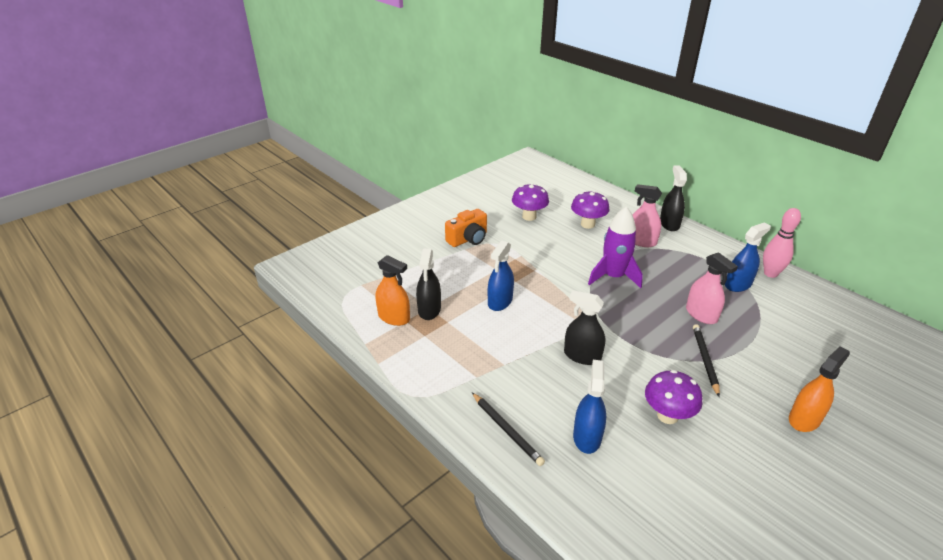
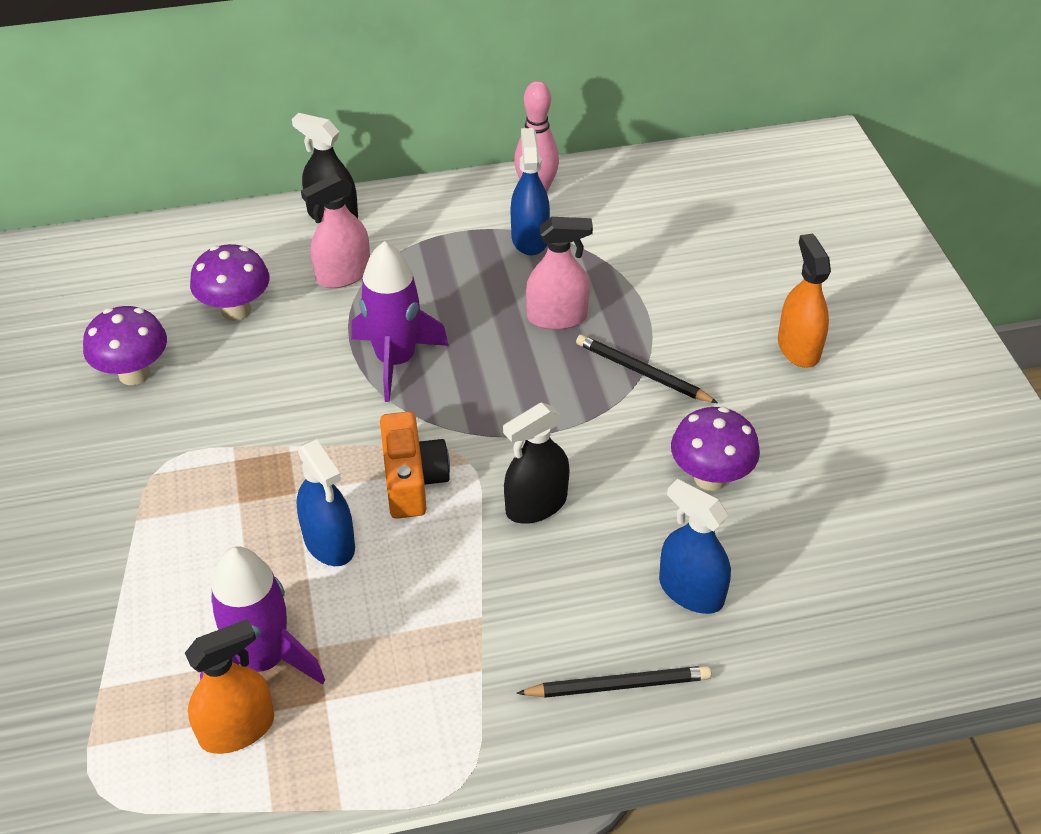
camera: 60 degrees left, 10 degrees up
(429, 310) = (263, 660): black spray bottle -> purple rocket
(468, 239) = (111, 498): orange camera -> orange camera (412, 481)

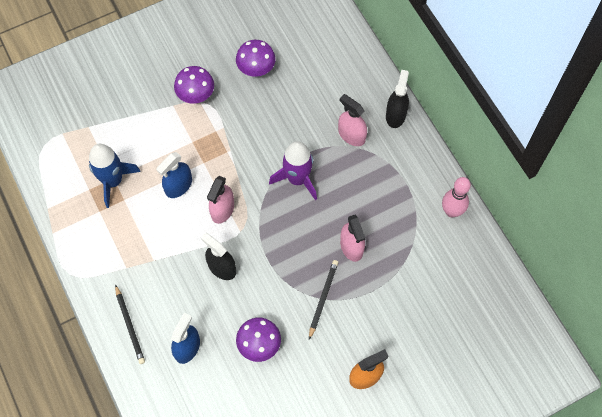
camera: 75 degrees right, 20 degrees up
(236, 310) = (310, 96): purple mushroom -> purple mushroom (196, 96)
(237, 729) = (79, 183): orange spray bottle -> none
(263, 660) = (113, 181): purple rocket -> blue rocket
(412, 481) = (222, 209): orange camera -> pink spray bottle
(529, 238) = (410, 218): blue spray bottle -> none

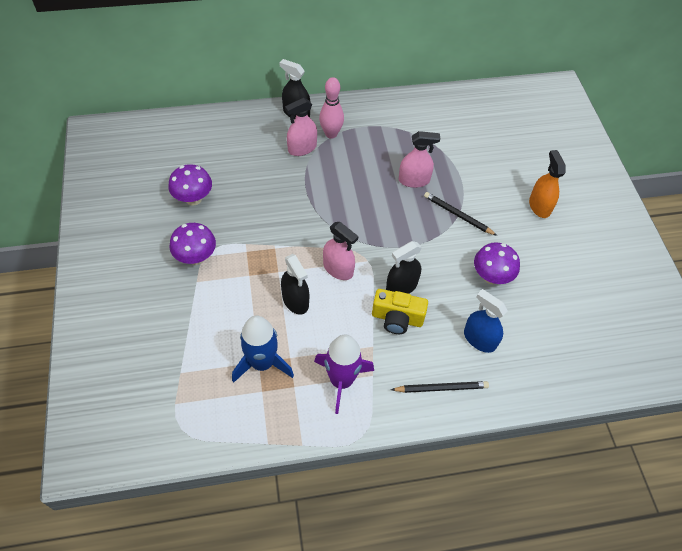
camera: 75 degrees left, 10 degrees down
(178, 186) = (295, 300): blue spray bottle -> black spray bottle
(187, 272) = (397, 318): none -> yellow camera
(297, 179) = (329, 200): purple rocket -> purple rocket (341, 380)
(451, 211) = (404, 106): pink bowling pin -> pink bowling pin (331, 134)

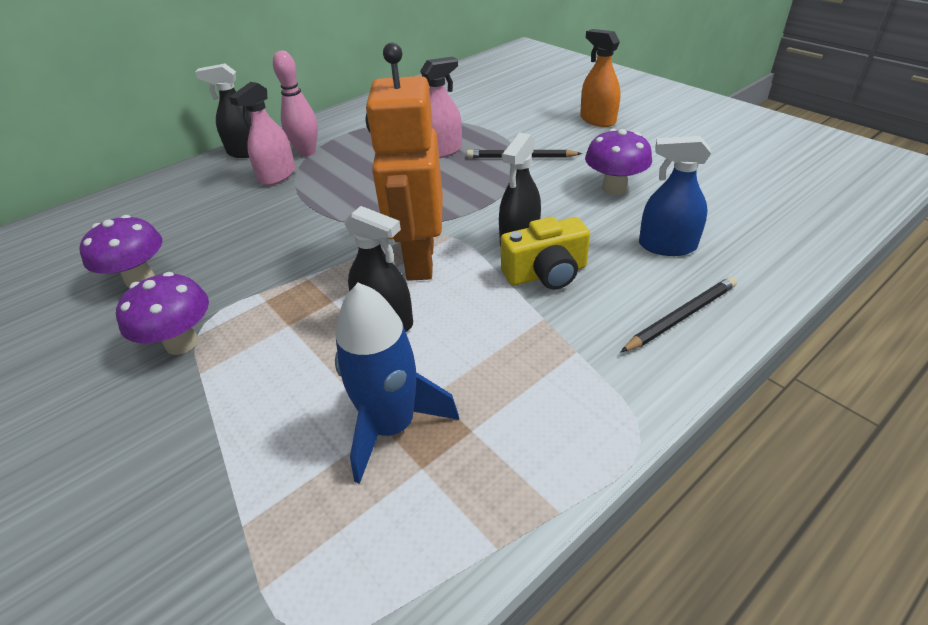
camera: 25 degrees left, 15 degrees down
(338, 269) = (419, 261): pink spray bottle -> orange robot
(341, 380) = (539, 381): purple rocket -> none

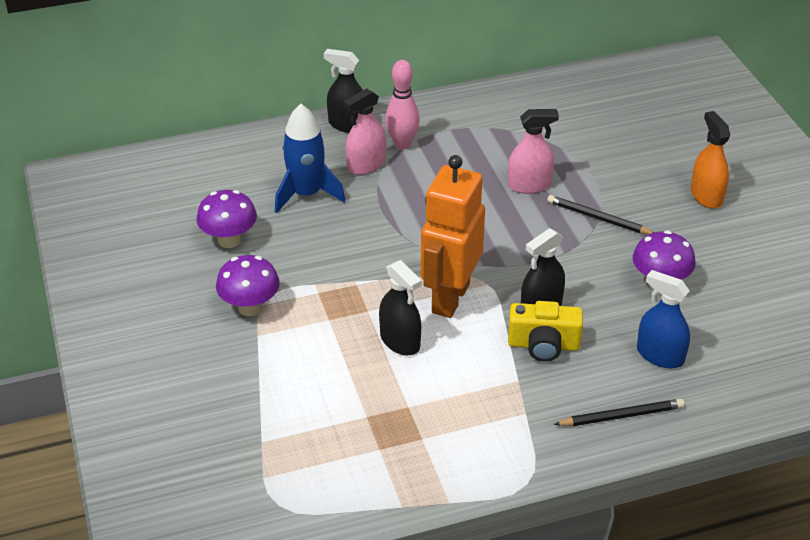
camera: 20 degrees right, 0 degrees up
(392, 426) = (372, 417): blue rocket -> blue rocket (306, 194)

